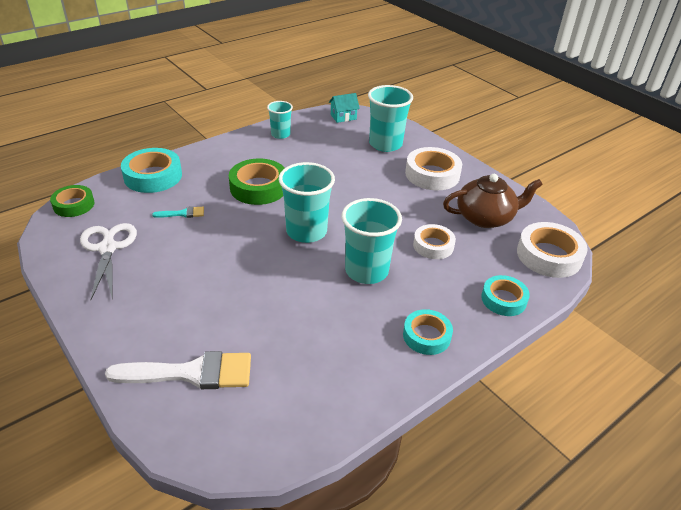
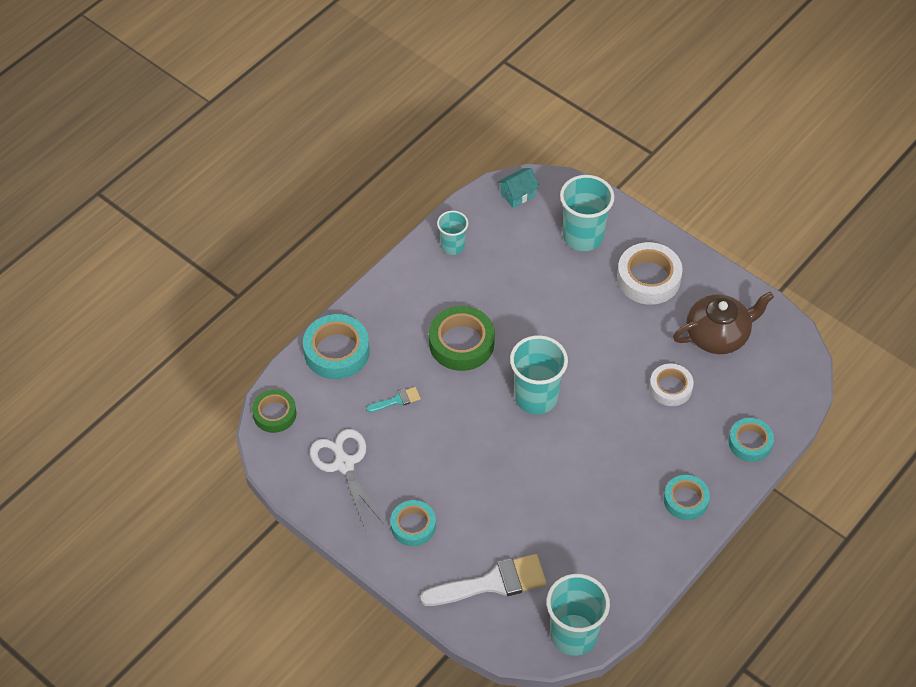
camera: 10 degrees left, 15 degrees up
(140, 306) = (413, 526): none -> turquoise tape
(366, 271) = (612, 436): turquoise cup -> turquoise cup (573, 634)
(549, 255) = (789, 376): white tape -> none

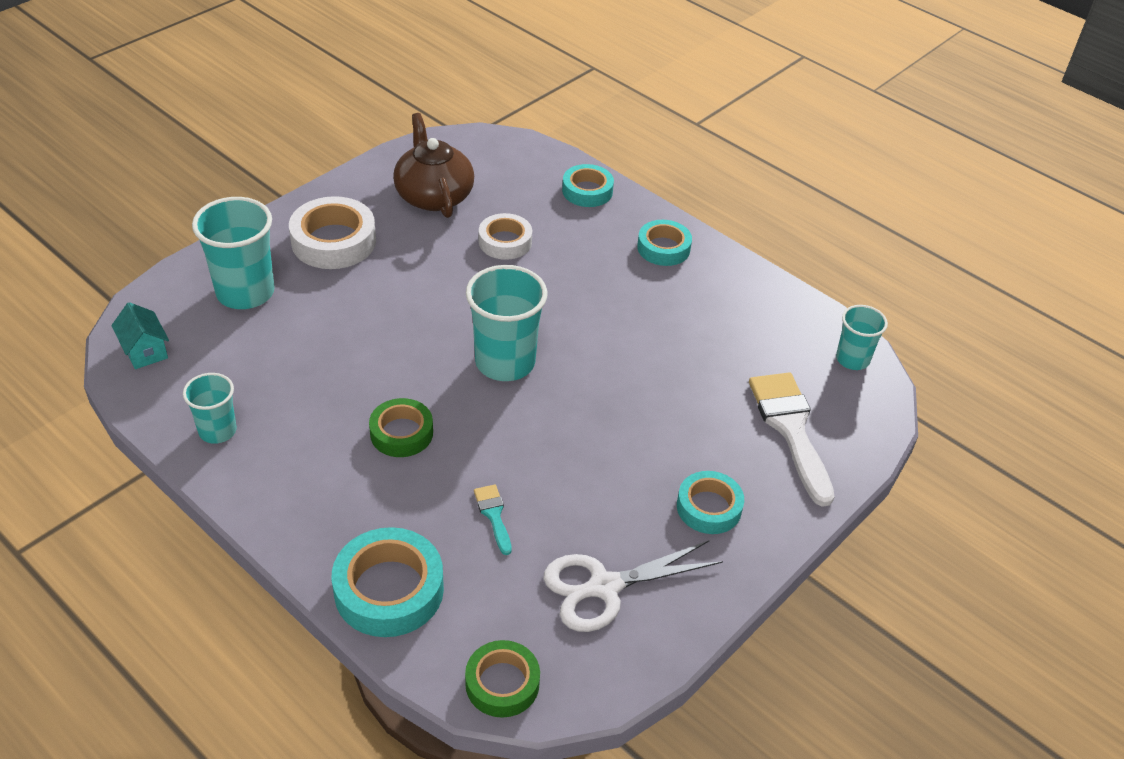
camera: 90 degrees left, 10 degrees down
(461, 343) = (401, 433): green tape -> green tape, size x0.64
(573, 634) = (852, 359): turquoise cup -> turquoise cup, size x0.58

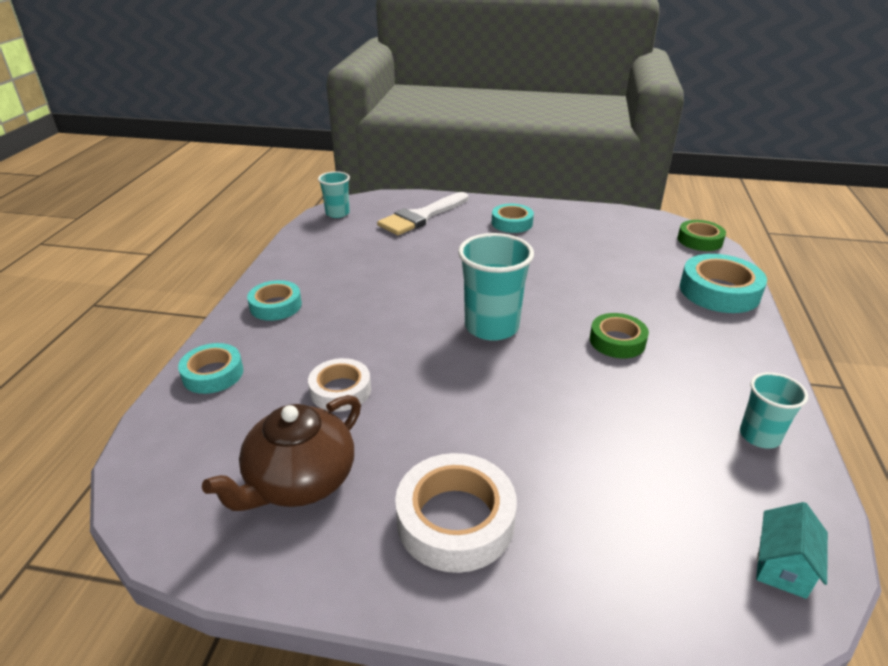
camera: 120 degrees left, 10 degrees down
(245, 292) = (611, 542): turquoise cup -> none
(493, 515) = (618, 279): turquoise brush -> none
(603, 587) = (606, 234): white scissors -> none

